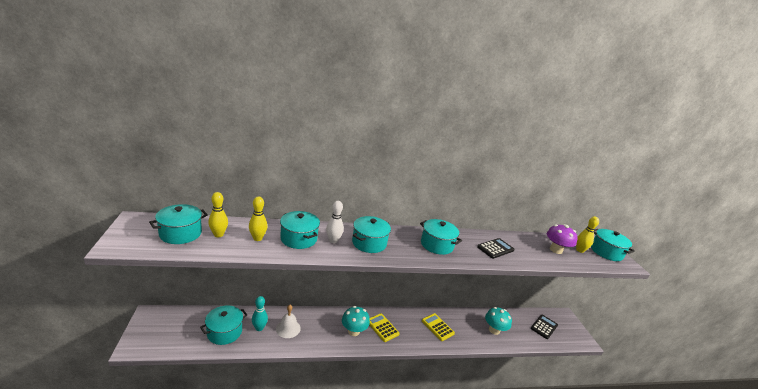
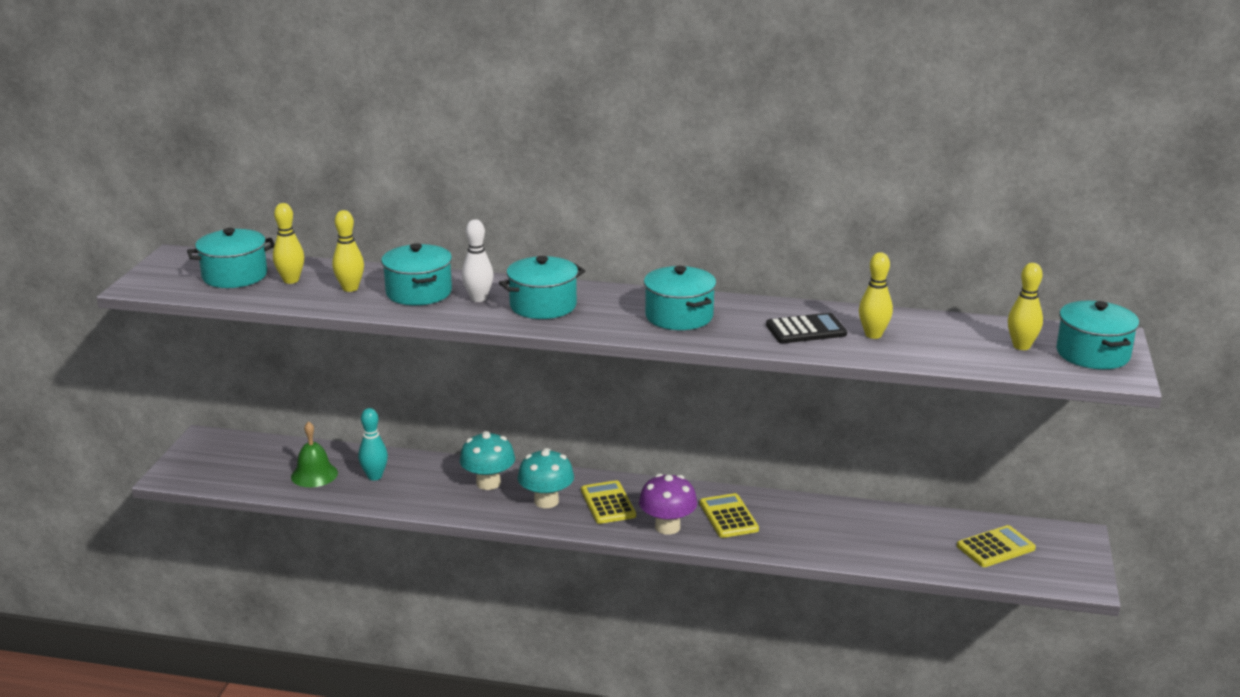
camera: 25 degrees right, 0 degrees up
(224, 332) = (314, 474): turquoise pot -> green bell
(288, 328) = (425, 483): white bell -> none
(494, 330) = (859, 537): turquoise mushroom -> turquoise mushroom (488, 483)
(523, 249) = (873, 335): none -> yellow bowling pin
(544, 327) = (995, 547): black calculator -> yellow calculator
(556, 250) = (956, 341): purple mushroom -> purple mushroom (667, 527)

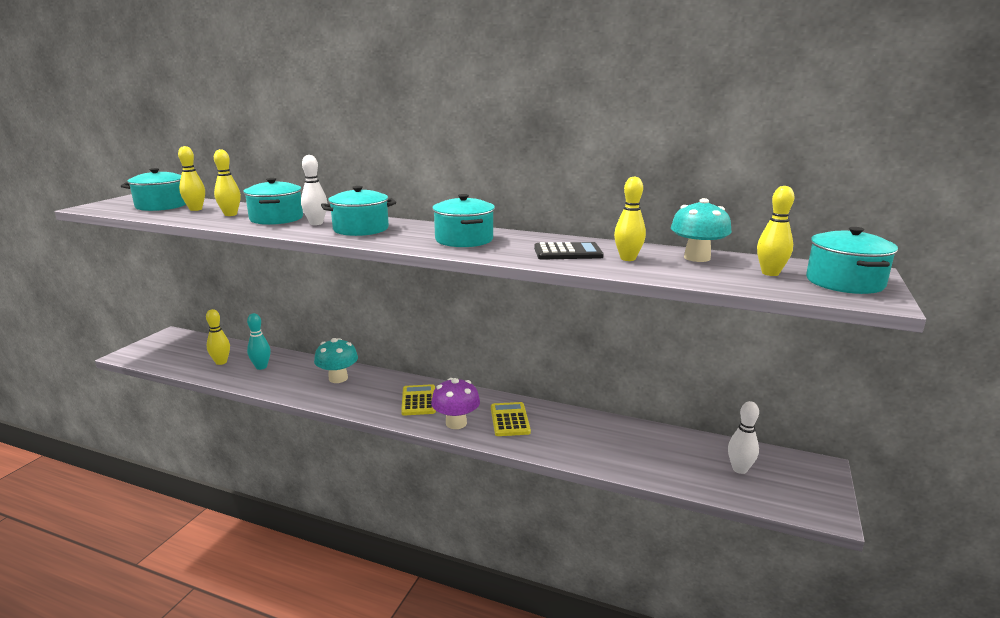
camera: 10 degrees right, 5 degrees down
(314, 474) = (221, 362): green bell -> yellow bowling pin
(546, 501) = (372, 395): turquoise mushroom -> turquoise mushroom (697, 258)
(995, 547) = (739, 469): yellow calculator -> white bowling pin

